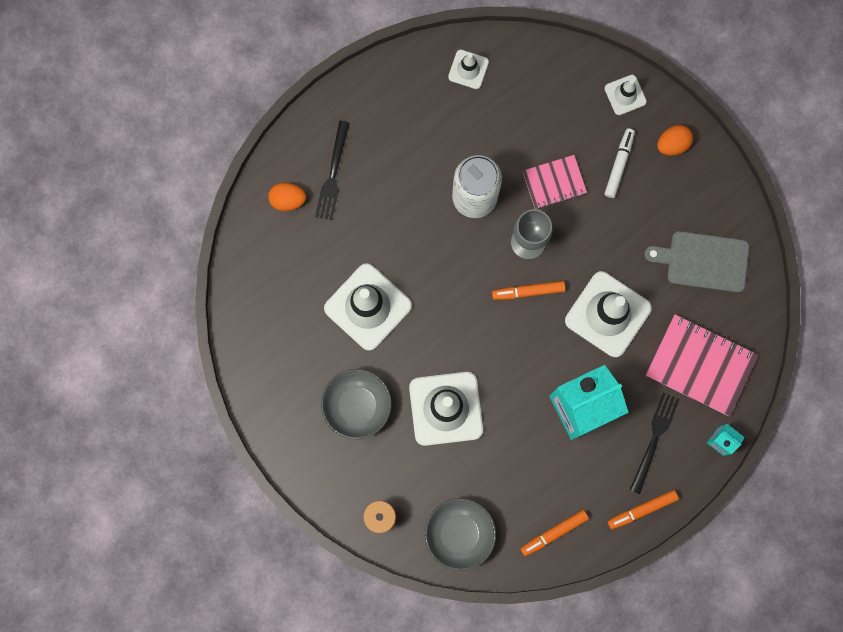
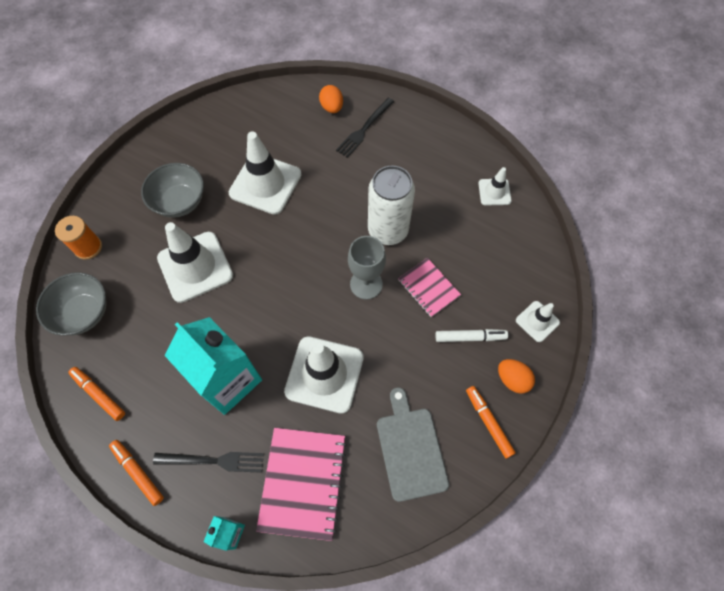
camera: 70 degrees right, 15 degrees down
(333, 174) = (364, 129): black fork -> black fork turned 45 degrees counterclockwise
(528, 291) = (321, 299): orange marker -> orange marker (488, 422)

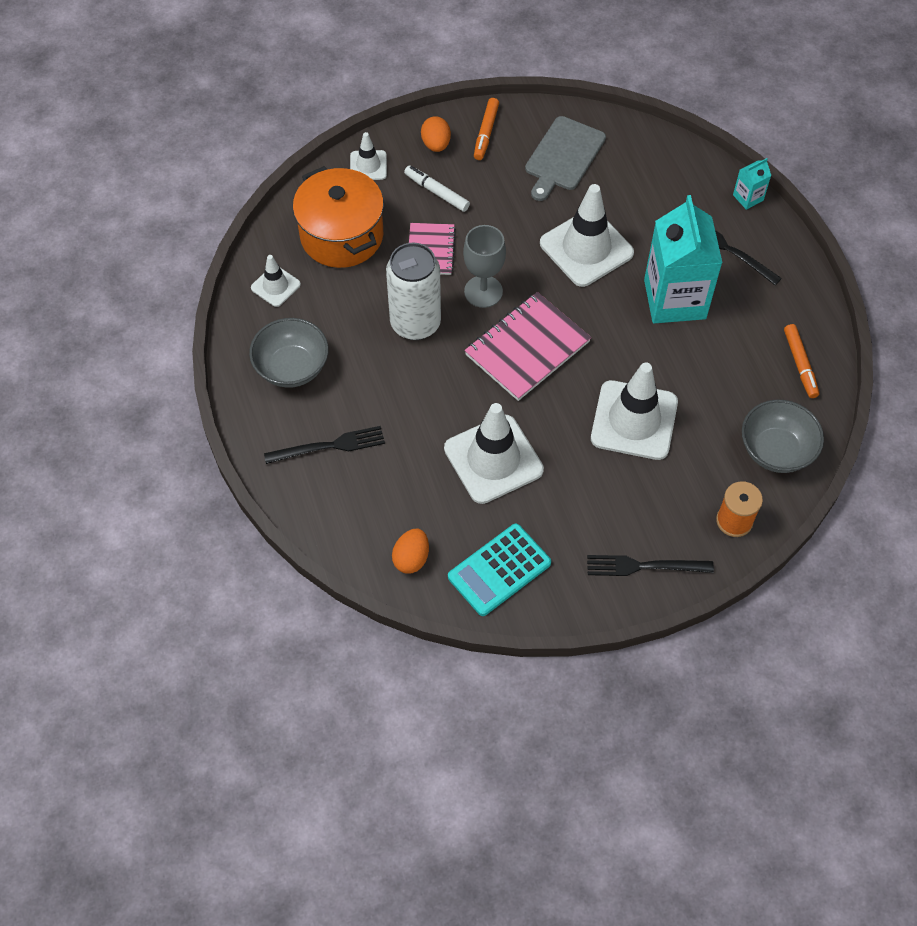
camera: 140 degrees left, 5 degrees down
(130, 186) = (644, 566): none -> black fork
(138, 472) = (798, 282): orange marker -> none
(180, 202) = (601, 504): grey bowl -> grey bowl (292, 367)
(213, 131) = (499, 570): none -> turquoise calculator
(303, 482) = (666, 190): pink notebook -> pink notebook (527, 348)
(332, 107) = (338, 500): orange egg -> orange egg (411, 558)
(494, 254) = (342, 235): none -> orange pot

